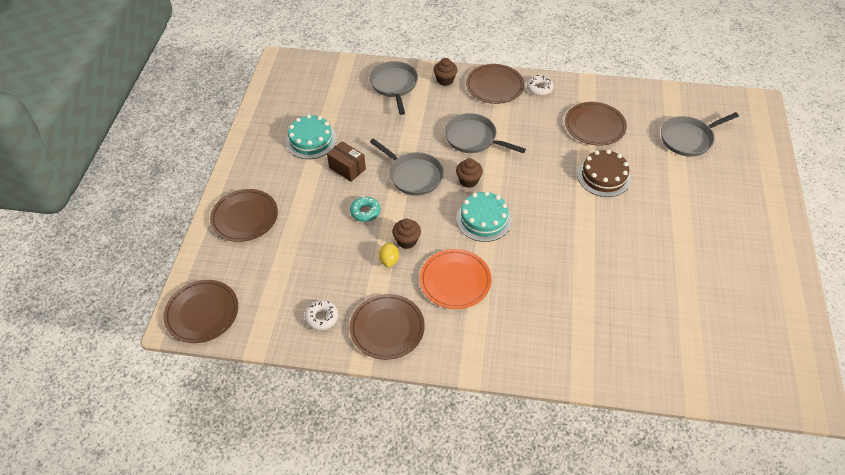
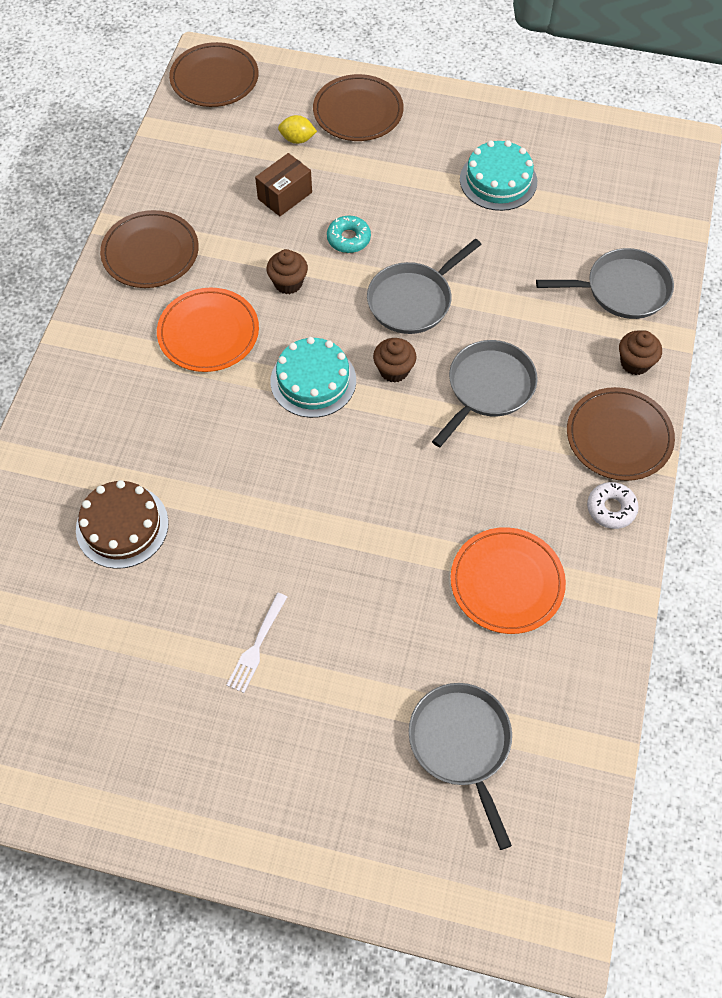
camera: 95 degrees right, 10 degrees up
(322, 317) = (181, 188): white donut -> none
(347, 168) = (436, 221): brown box -> brown box (285, 196)
(389, 260) = (257, 261): yellow lemon -> yellow lemon (297, 139)
(594, 126) = (507, 582): brown plate -> orange plate
(603, 176) = (381, 569): brown cake -> brown cake (122, 526)
(669, 226) = (257, 645): none -> white fork

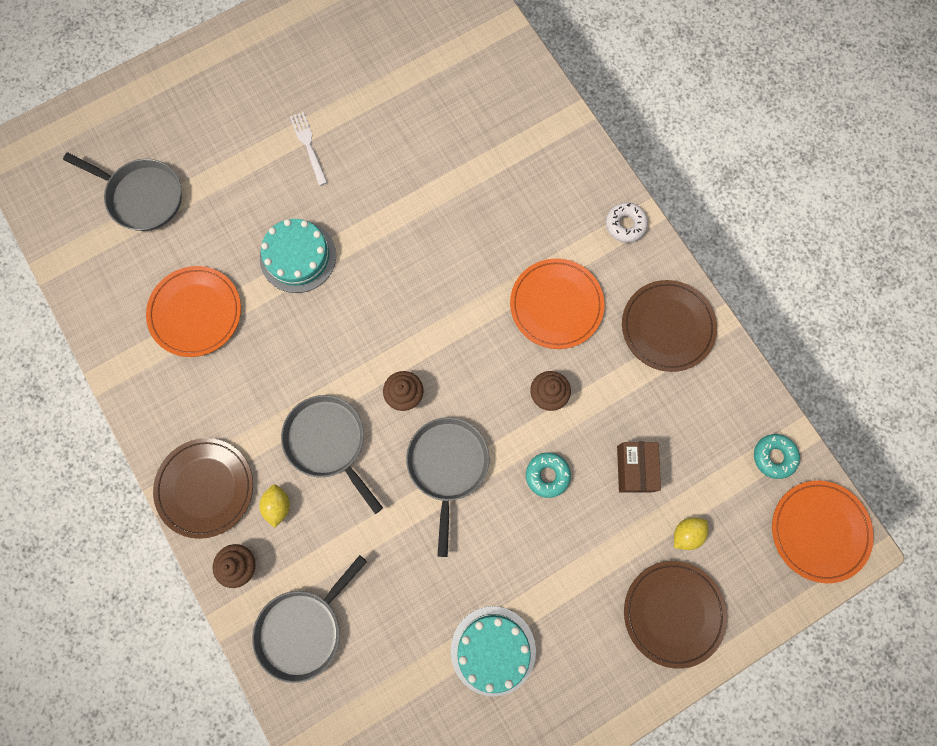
camera: 135 degrees right, 15 degrees up
(122, 526) = (459, 138): brown cake -> none
(187, 131) = (774, 457): none -> turquoise donut
(214, 78) = (819, 531): brown plate -> orange plate
(313, 380) = (450, 336): turquoise cake -> turquoise cake (298, 256)
(488, 388) = (328, 442): grey pan -> grey pan turned 150 degrees clockwise
(570, 378) = (278, 505): none -> yellow lemon
(611, 508) = (168, 425): white donut -> white donut (625, 225)

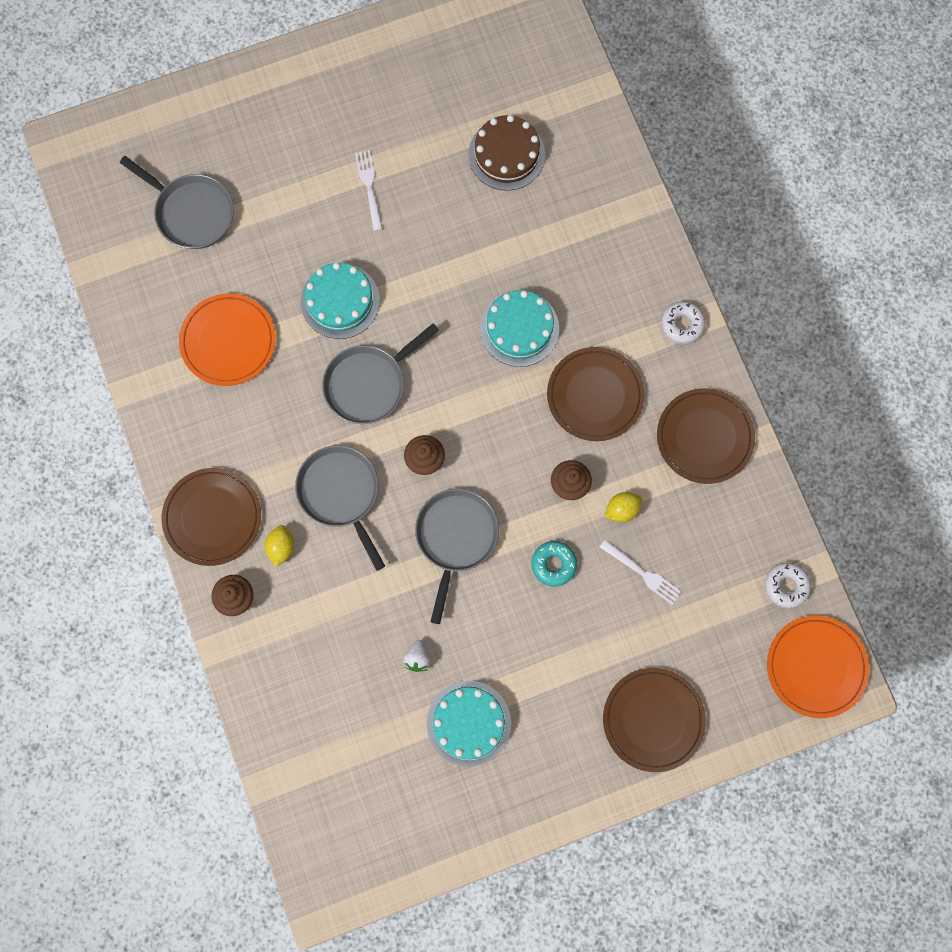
camera: 10 degrees right, 0 degrees up
(303, 629) = (287, 670): grey pan -> grey pan (369, 384)
(431, 593) = (417, 658): none -> white strawberry
(432, 95) = (506, 154): none -> brown cake
(473, 254) = (519, 328): none -> turquoise cake
(556, 305) = (595, 395): orange plate -> brown plate
(634, 468) = (642, 573): brown box -> white fork
(686, 533) = (681, 645): yellow lemon -> yellow lemon (622, 509)
(774, 457) = (786, 586): turquoise donut -> white donut

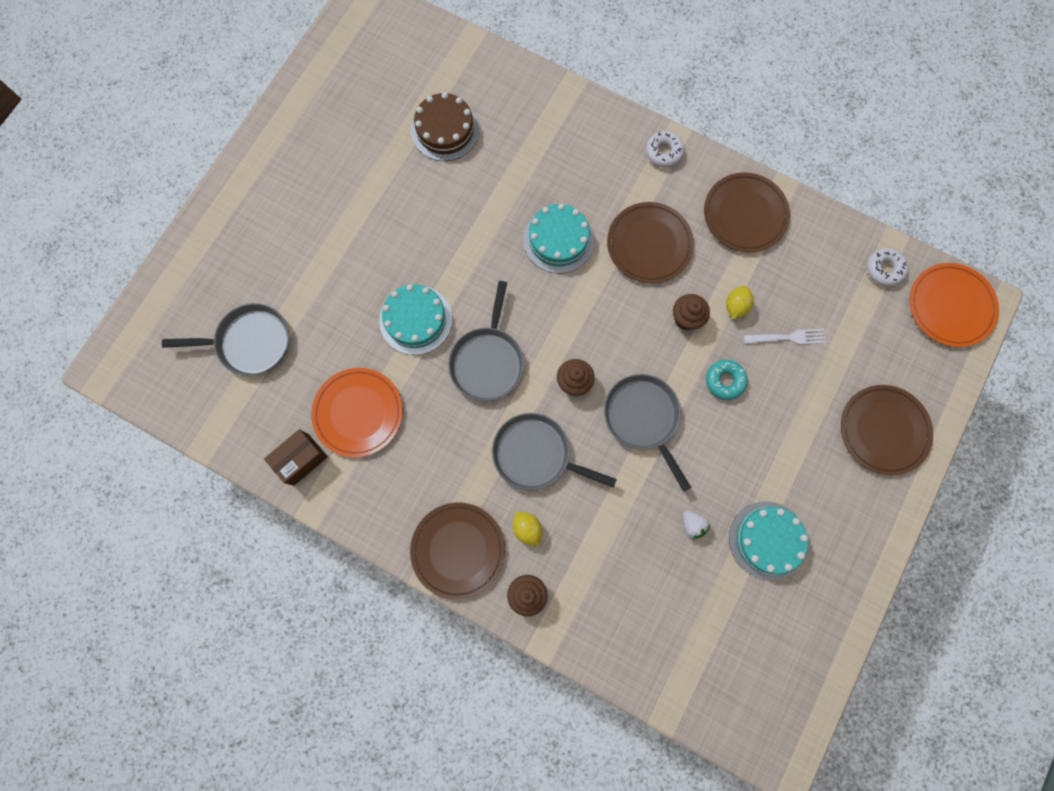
camera: 40 degrees left, 0 degrees up
(152, 342) = (301, 459): none -> brown box
(369, 187) = (367, 225): white fork -> none

